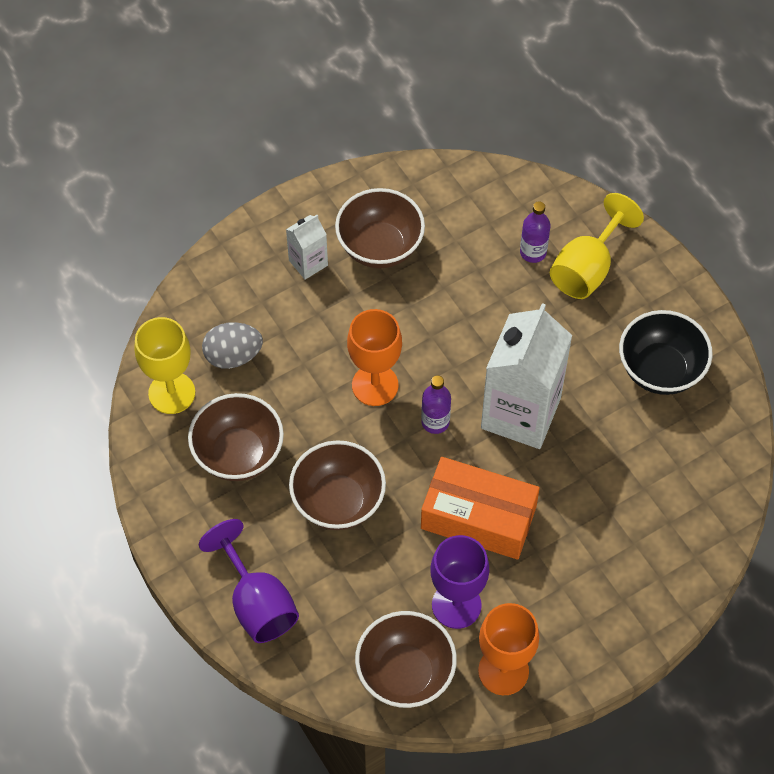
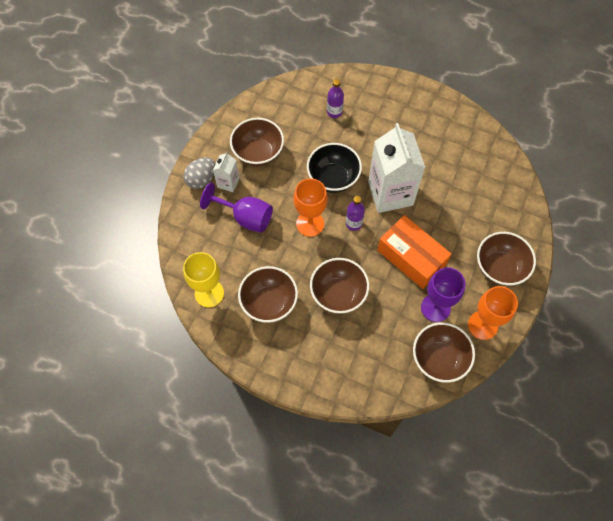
camera: 35 degrees left, 5 degrees up
(233, 356) = (226, 254): grey egg -> grey egg (201, 179)
(257, 603) = (338, 373): purple goblet -> purple goblet (245, 217)
(478, 517) = (411, 257): orange box -> orange box turned 60 degrees clockwise
(587, 268) = (365, 105): yellow goblet -> none
(593, 611) = (499, 268): none -> brown bowl
(660, 370) = (437, 133): black bowl -> black bowl (333, 178)

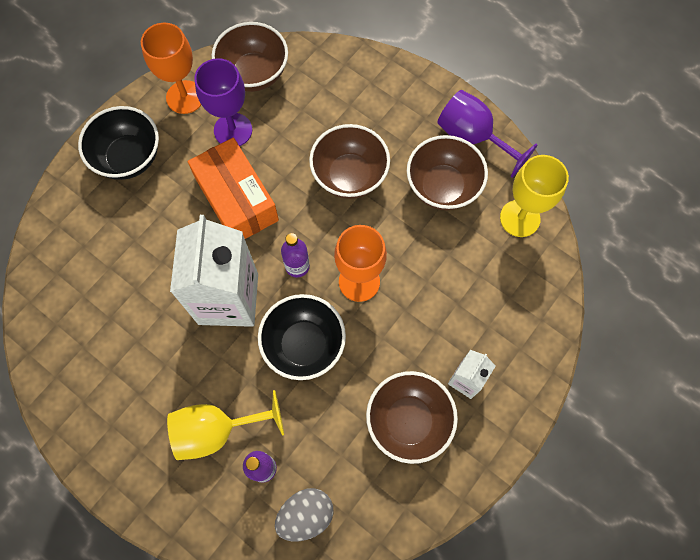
camera: 165 degrees left, 5 degrees up
(201, 179) = (506, 396): grey egg -> grey egg (305, 515)
(245, 217) = (450, 315): purple goblet -> purple goblet (473, 137)
(367, 123) = (217, 430): none -> yellow goblet
(499, 268) = (129, 158): brown bowl -> black bowl

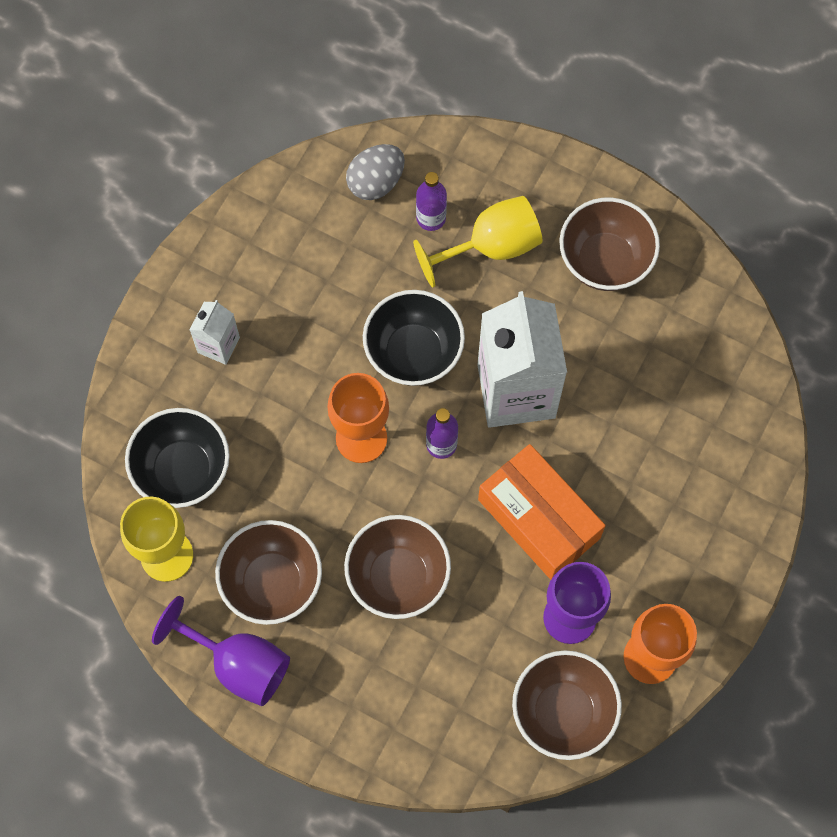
camera: 170 degrees right, 0 degrees up
(129, 158) = (697, 552): black bowl -> black bowl (183, 470)
(408, 421) = (279, 290): brown bowl -> brown bowl (605, 261)

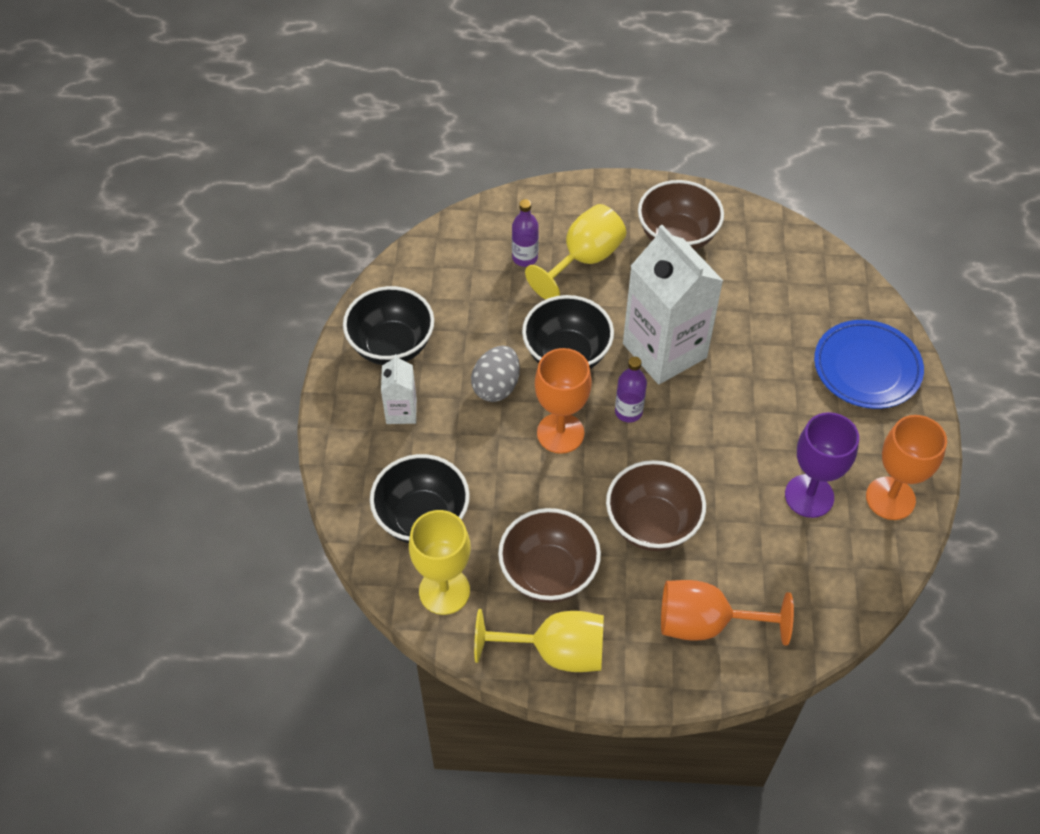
camera: 25 degrees left, 15 degrees down
(238, 664) = (555, 652): purple goblet -> yellow goblet
(244, 266) = (391, 346): none -> black bowl
(376, 182) = (466, 249): grey egg -> grey egg (496, 386)
(393, 701) = (706, 623): none -> orange goblet
(539, 519) = (739, 434): orange box -> none
(563, 712) = (849, 570): brown bowl -> none
(715, 503) = (867, 368): none -> blue plate

